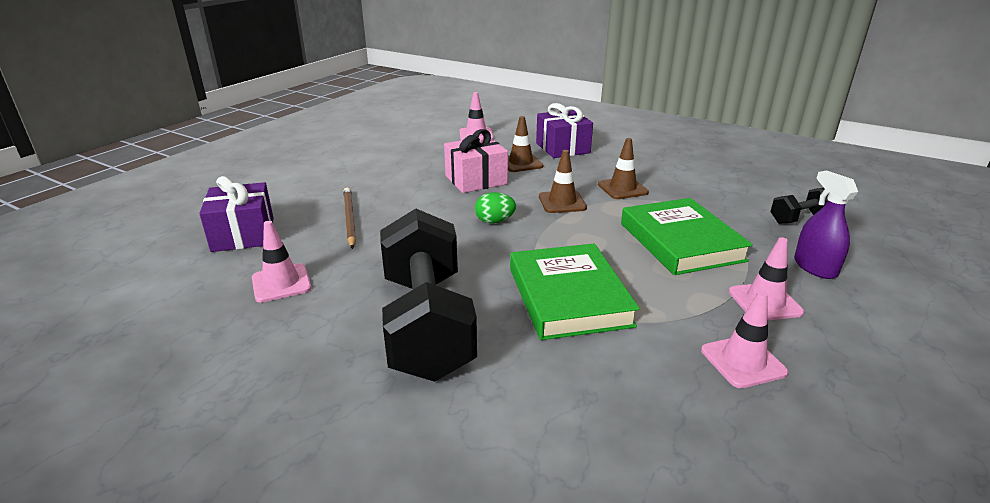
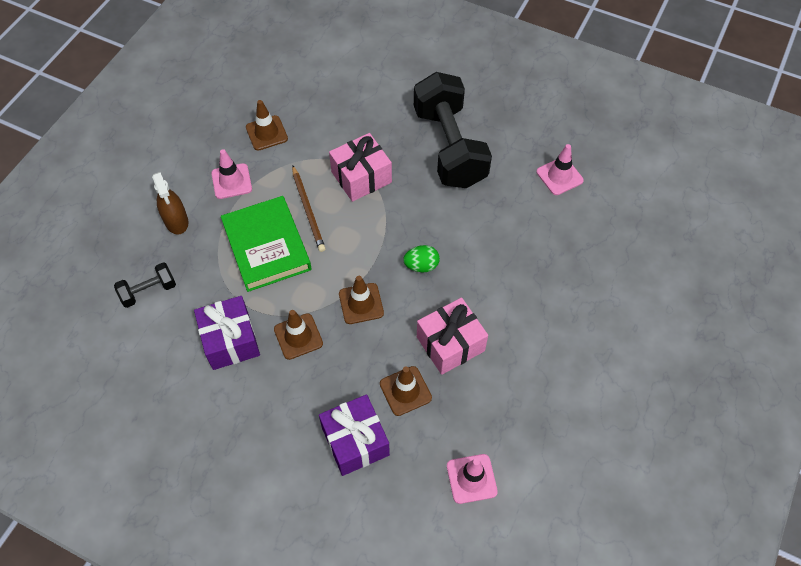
camera: 175 degrees right, 30 degrees up
(243, 234) = (625, 230): purple gift -> purple gift (230, 340)
(349, 219) = (549, 260): brown pencil -> brown pencil (308, 210)
(568, 297) = (361, 177): green book -> pink gift
(743, 361) = (266, 133): pink traffic cone -> brown traffic cone
(815, 267) = (176, 221): purple spray bottle -> brown spray bottle

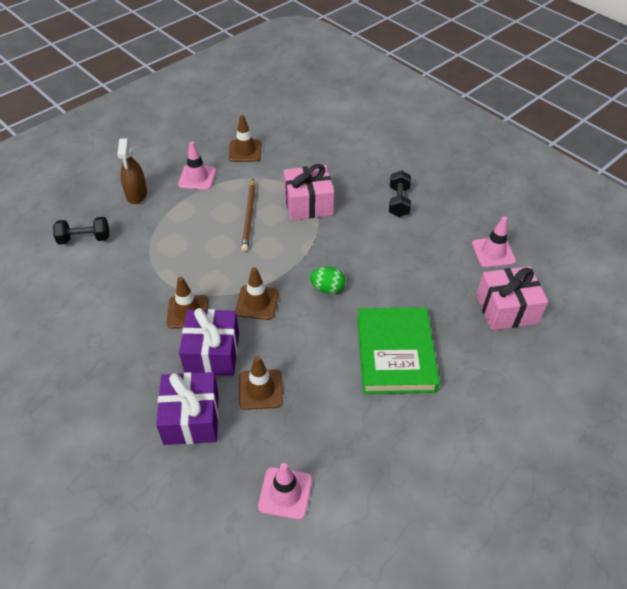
camera: 20 degrees right, 10 degrees down
(230, 340) = (128, 297): purple gift -> purple gift (212, 353)
(267, 246) = (199, 234): green book -> green book (395, 354)
(449, 147) = (398, 202): black dumbbell -> black dumbbell, size x0.44
(450, 344) = (323, 362): pink gift -> pink gift (506, 309)

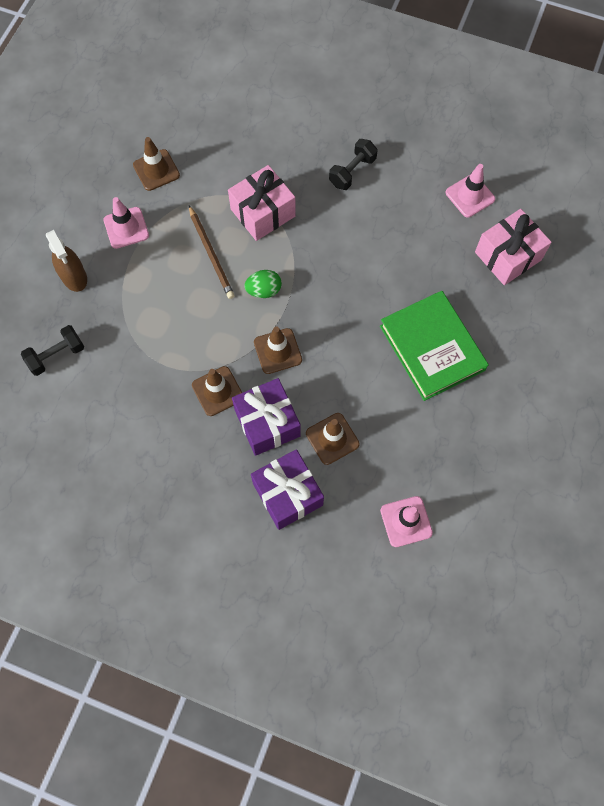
camera: 25 degrees left, 20 degrees up
(327, 288) = (335, 305): green egg -> green egg (264, 290)
(398, 202) = (352, 172): black dumbbell -> black dumbbell turned 60 degrees clockwise

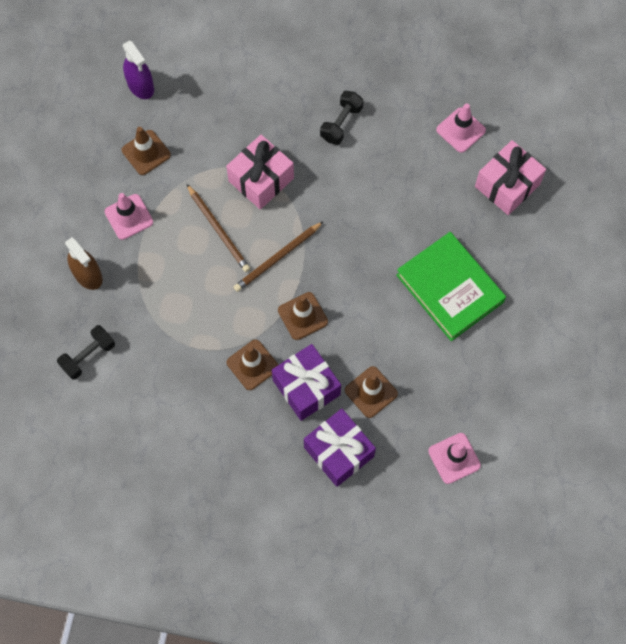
camera: 10 degrees left, 0 degrees up
(164, 108) = (140, 86): none -> purple spray bottle
(264, 290) = (277, 258): green egg -> brown pencil

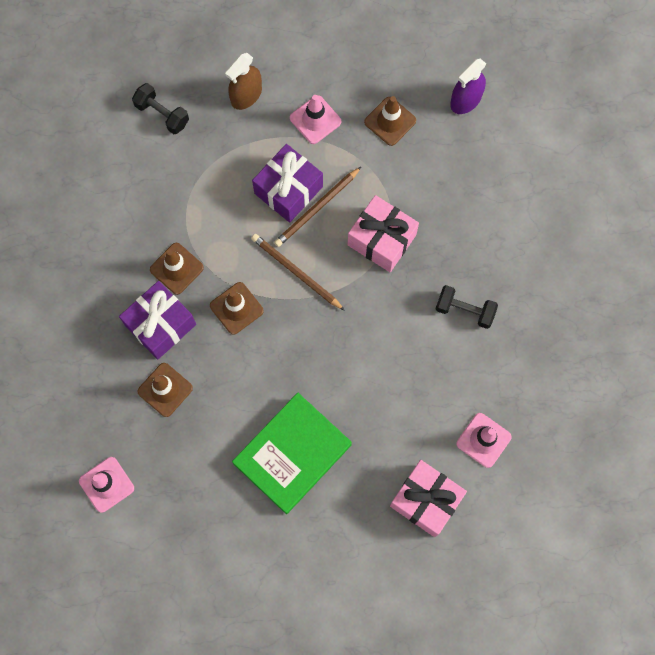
camera: 80 degrees right, 5 degrees up
(339, 452) = (98, 368): purple gift -> purple gift (288, 190)

